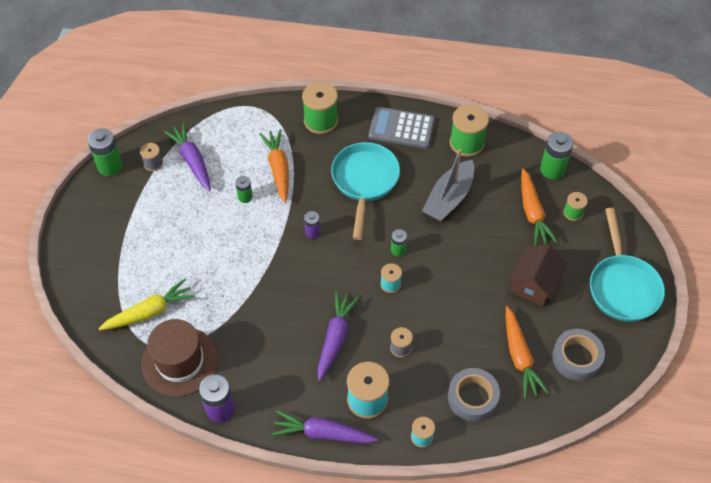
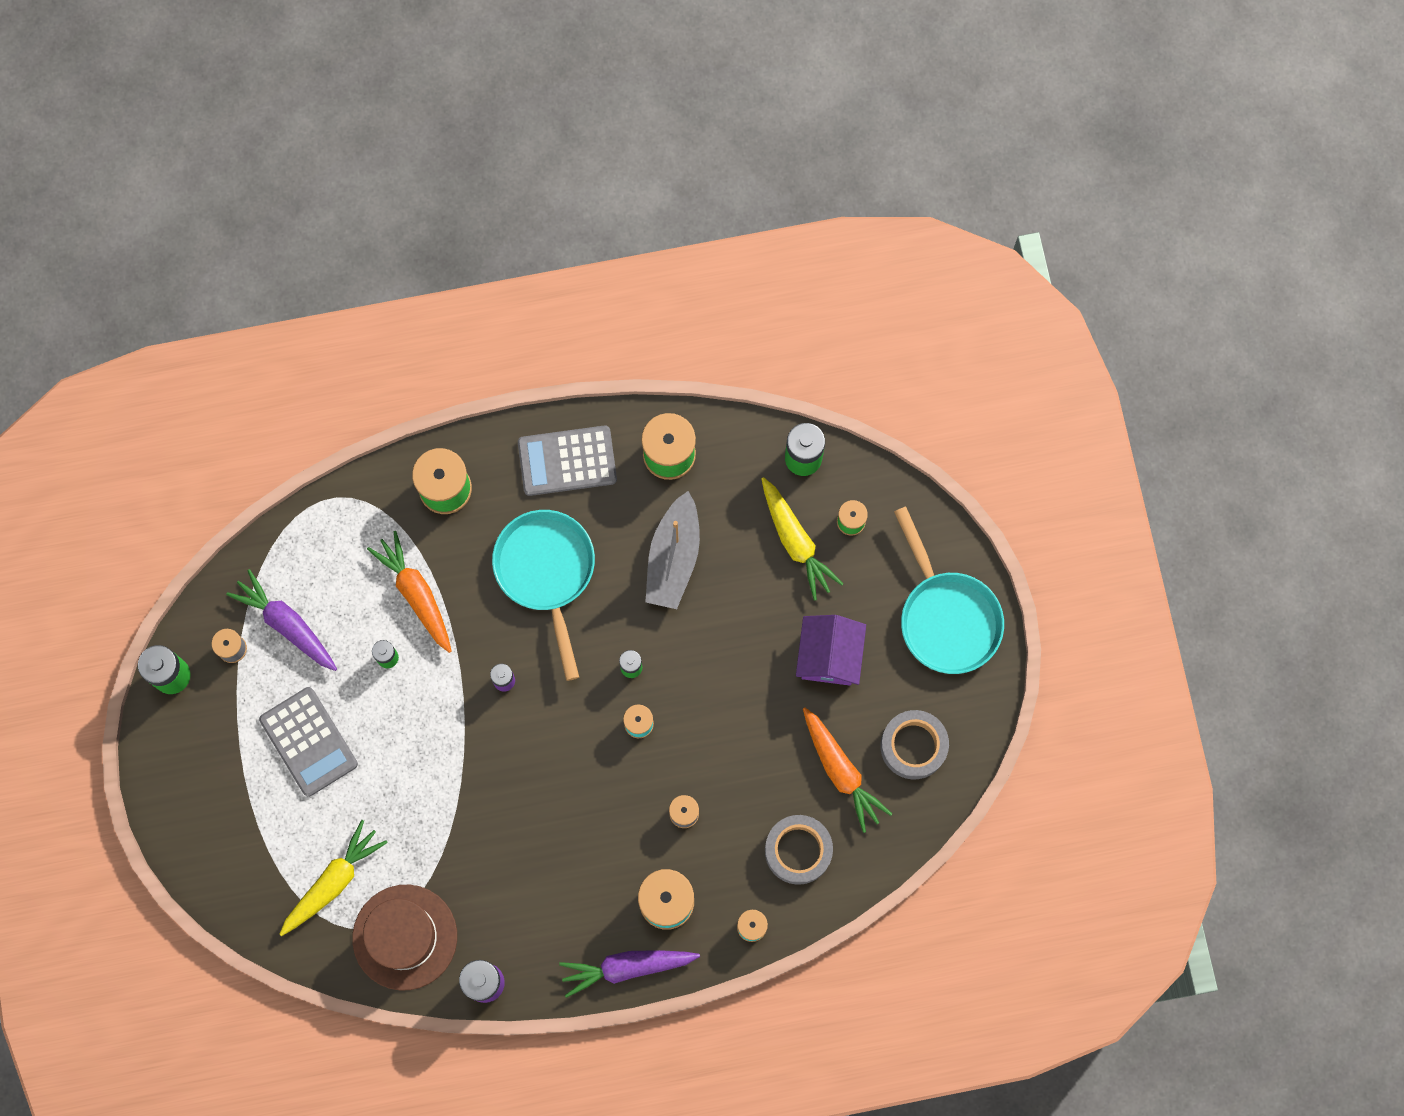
camera: 20 degrees left, 20 degrees up
(174, 227) = (308, 742): none -> grey calculator
(335, 338) = (594, 830): purple carrot -> none
(532, 213) = (795, 541): orange carrot -> yellow carrot
(534, 284) = (829, 656): brown house -> purple house

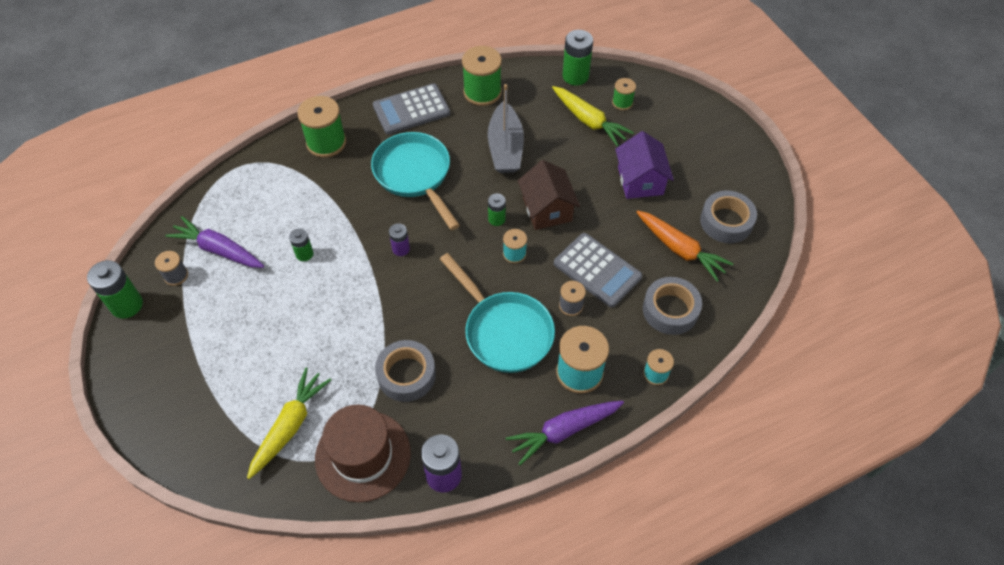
camera: 15 degrees left, 20 degrees down
(308, 742) = (250, 326): grey calculator -> grey calculator (597, 270)
(416, 594) = (318, 209): orange carrot -> none
(472, 853) = (406, 375): none -> grey tape
(697, 669) = (547, 209): none -> brown house
(946, 617) = (712, 141): turquoise pan -> turquoise pan (504, 331)

